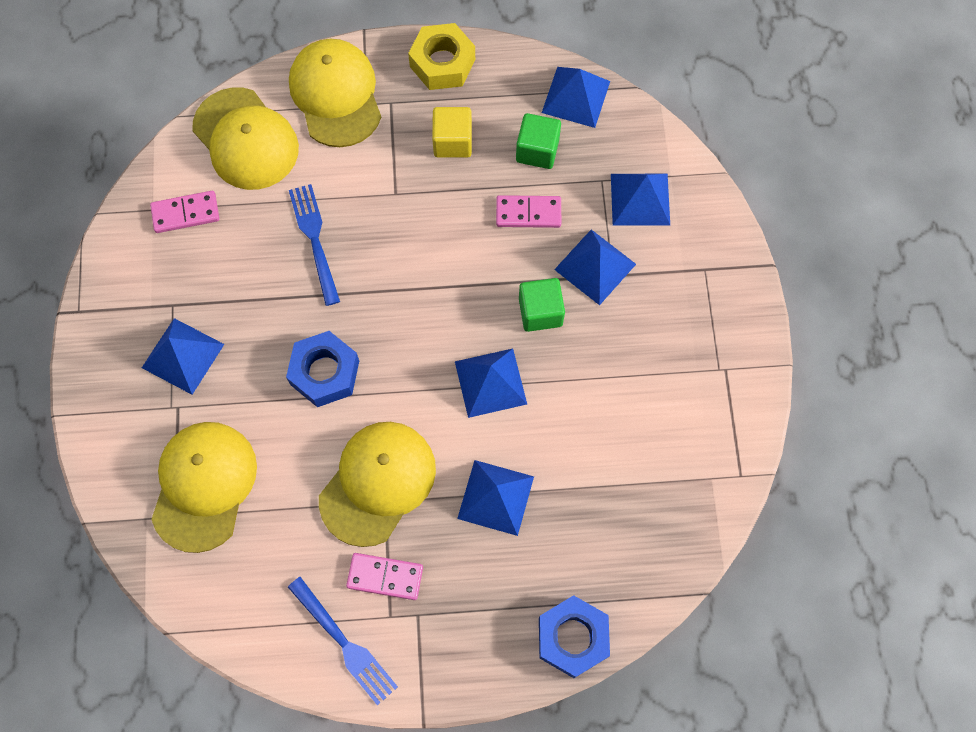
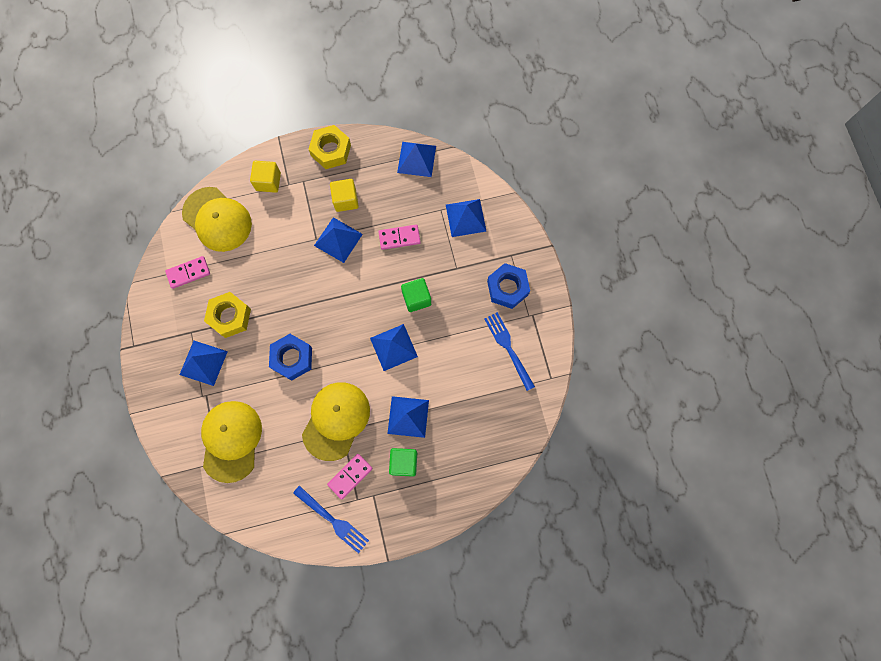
camera: 10 degrees left, 5 degrees up
(238, 291) = (230, 316): none -> yellow nut
(314, 239) = (271, 276): blue fork -> blue fork (508, 348)
(336, 95) = (268, 181): yellow cap -> yellow cube
(385, 577) = (350, 476): pink domino -> pink domino turned 45 degrees counterclockwise
(537, 150) = (398, 197): green cube -> green cube (404, 463)
(572, 638) = (467, 492): blue nut -> blue nut (507, 288)
(595, 267) = (445, 265): blue pyramid -> blue pyramid (338, 240)

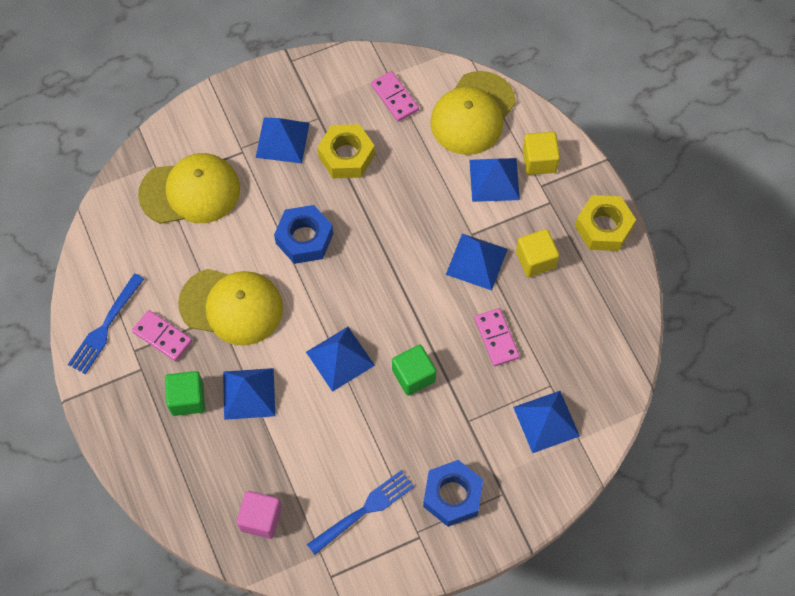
camera: 80 degrees right, 10 degrees down
(416, 159) = (620, 340): blue pyramid -> blue pyramid (494, 179)
(503, 420) = (261, 519): none -> pink cube

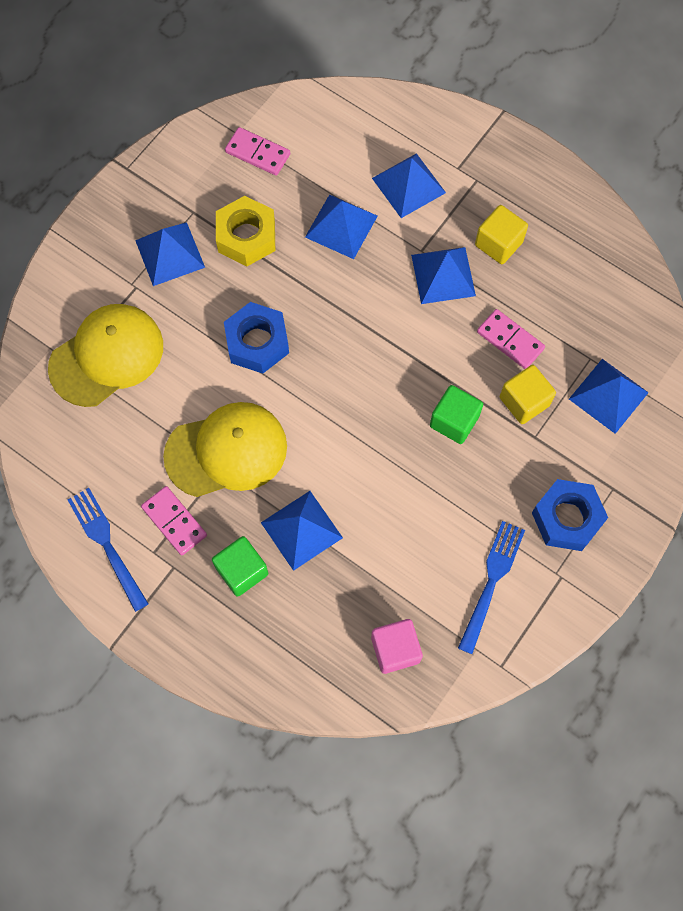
camera: 30 degrees left, 5 degrees up
(105, 327) = (107, 544): blue fork -> blue fork turned 150 degrees clockwise
(162, 336) = (174, 521): pink domino -> pink domino turned 45 degrees clockwise
(340, 358) = (371, 444): blue pyramid -> blue pyramid (341, 226)
(472, 113) = (346, 130): yellow cap -> none
(539, 161) = (440, 145): yellow cube -> yellow cube (524, 401)
(603, 227) = (542, 178): yellow nut -> none

